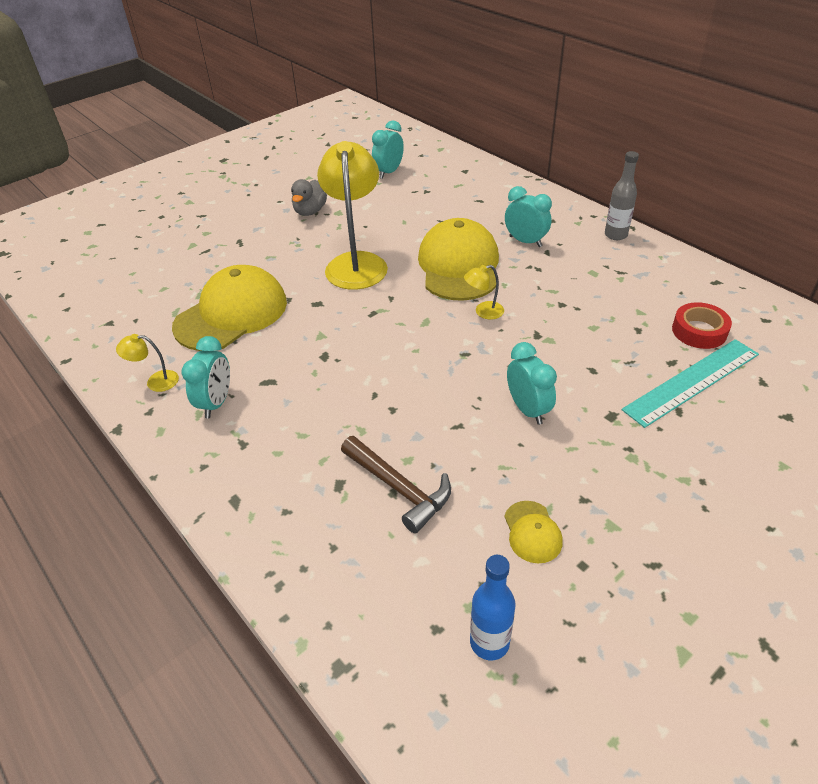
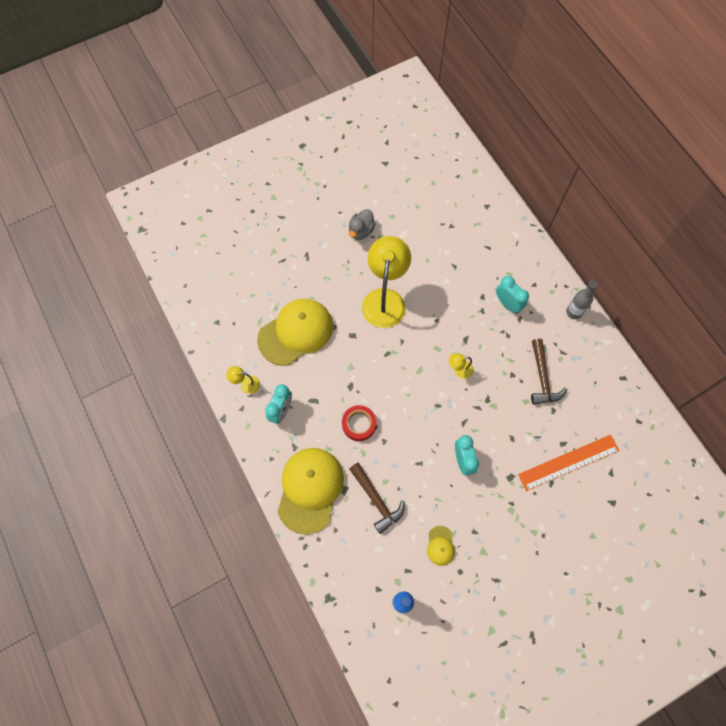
camera: 10 degrees right, 25 degrees up
(388, 172) = (428, 194): turquoise clock -> none
(459, 266) = (454, 319): yellow cap -> yellow cap (310, 489)
(605, 300) = (542, 378): none -> brown hammer
(691, 381) = (568, 462): turquoise ruler -> orange ruler
(699, 331) = (591, 421): red tape -> red tape (359, 424)

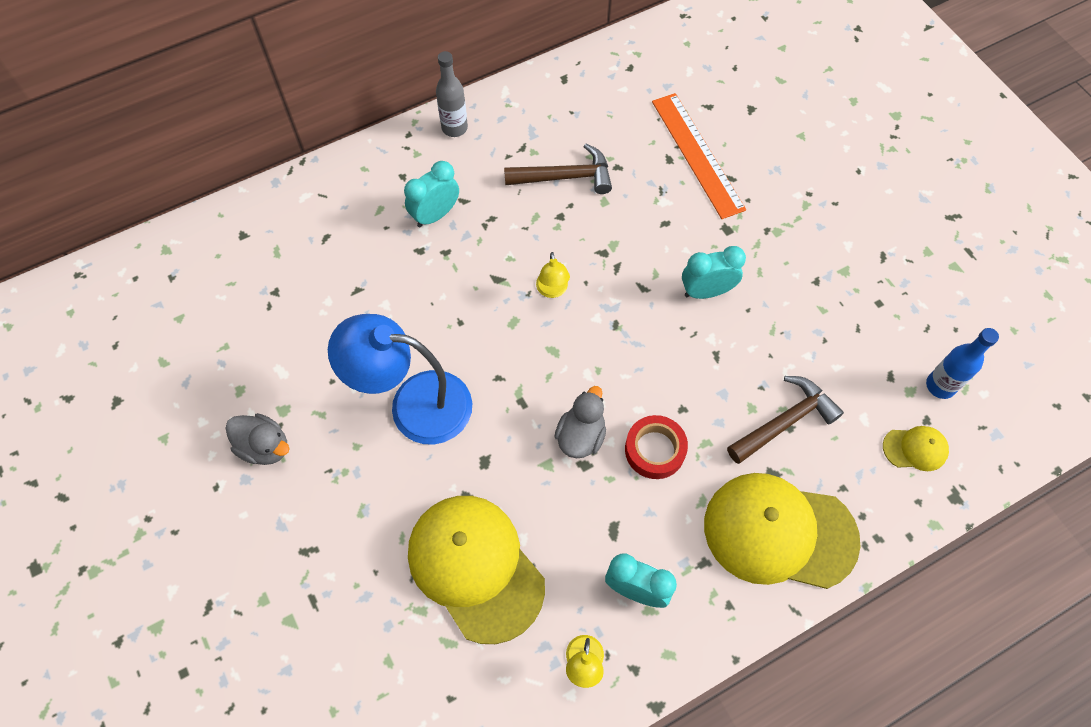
camera: 90 degrees left, 5 degrees down
(367, 384) = (581, 436): none -> grey duck
(385, 299) = (414, 404): yellow lamp -> blue lamp
(440, 545) = (844, 328): yellow cap -> yellow cap (915, 449)

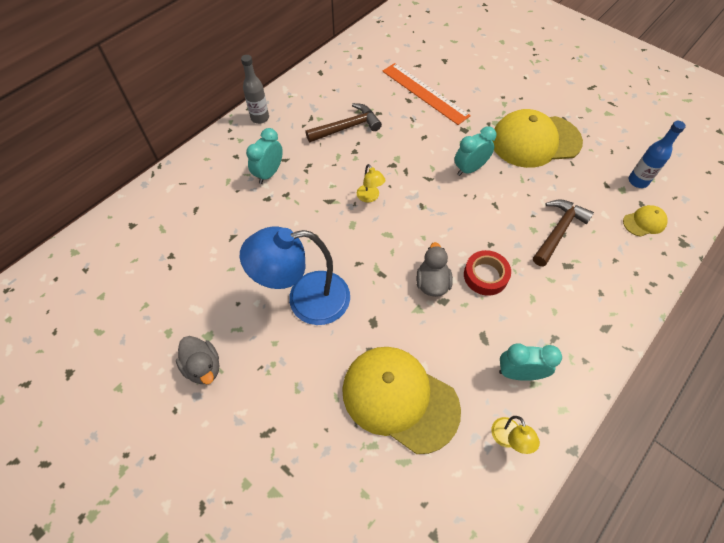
camera: 20 degrees left, 5 degrees down
(264, 447) = (203, 367): grey duck -> grey duck turned 45 degrees clockwise
(779, 532) = (591, 301): yellow cap -> yellow cap (535, 141)

